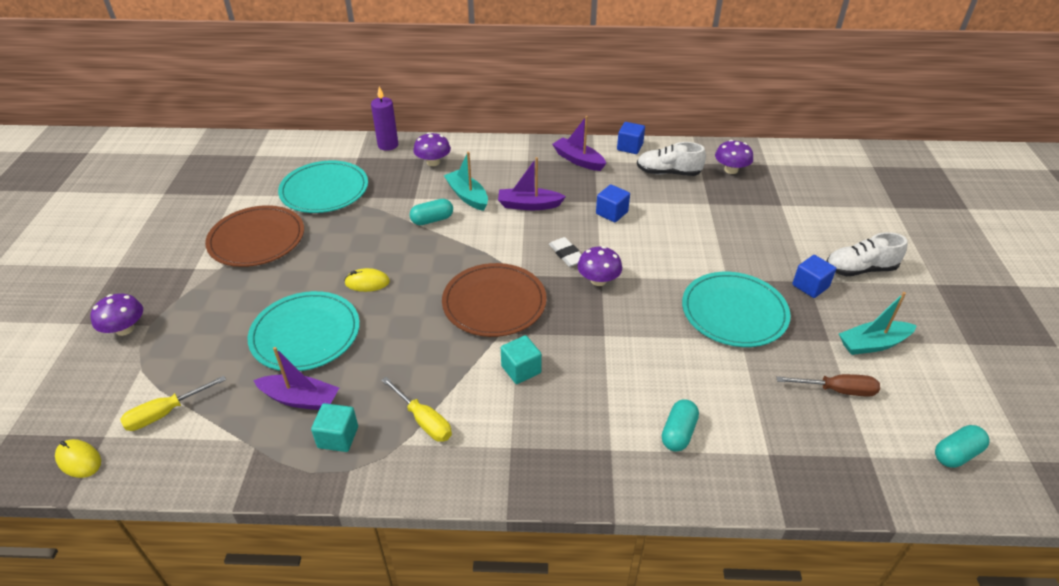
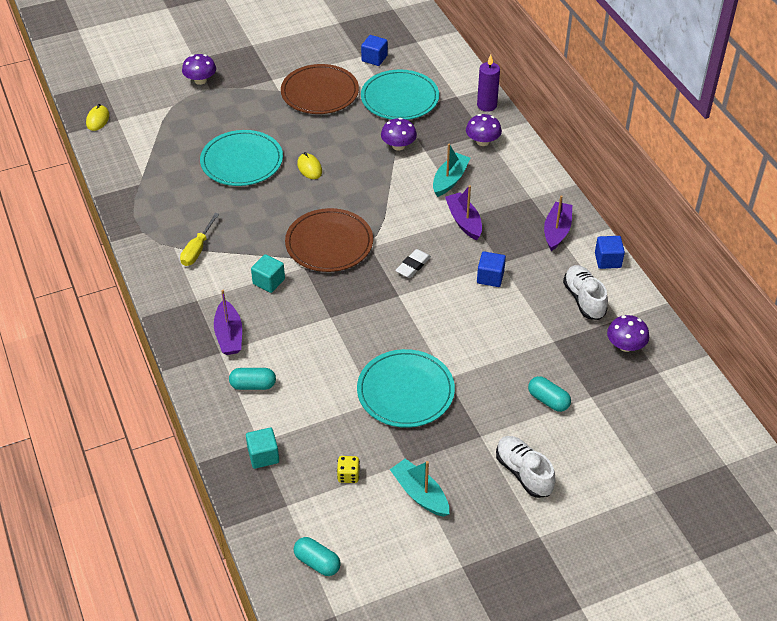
camera: 65 degrees right, 5 degrees up
(165, 413) = (145, 134): yellow screwdriver -> none
(300, 399) = (185, 185): purple boat -> purple boat (229, 335)
(338, 437) = (164, 216): turquoise cube -> turquoise cube (263, 455)
(432, 220) = (404, 172): turquoise capsule -> turquoise capsule (548, 400)
(598, 280) = (393, 295): purple mushroom -> purple mushroom (398, 146)
(810, 286) = (474, 438): blue cube -> blue cube (374, 58)
(837, 390) = (348, 475): brown screwdriver -> yellow dice

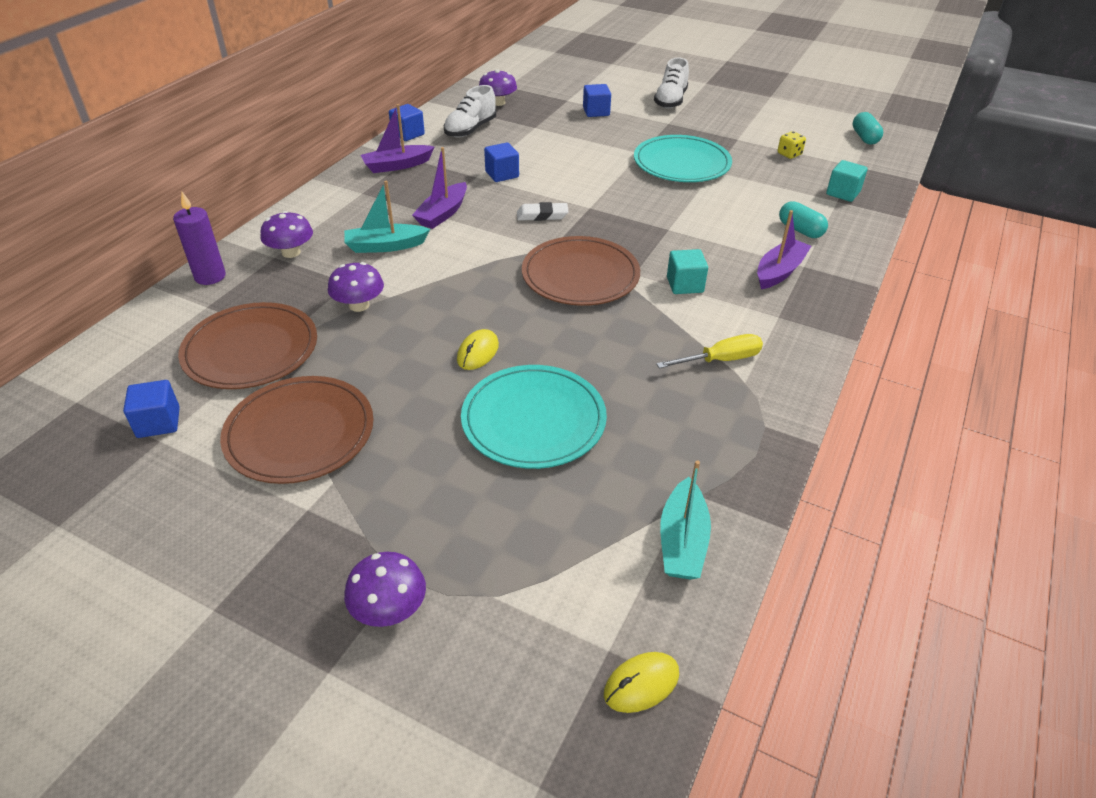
camera: 130 degrees left, 5 degrees down
(400, 98) = (251, 350): turquoise plate -> brown plate
(420, 494) = (751, 125): turquoise boat -> turquoise boat (682, 541)
(548, 400) = (596, 112): turquoise capsule -> blue cube

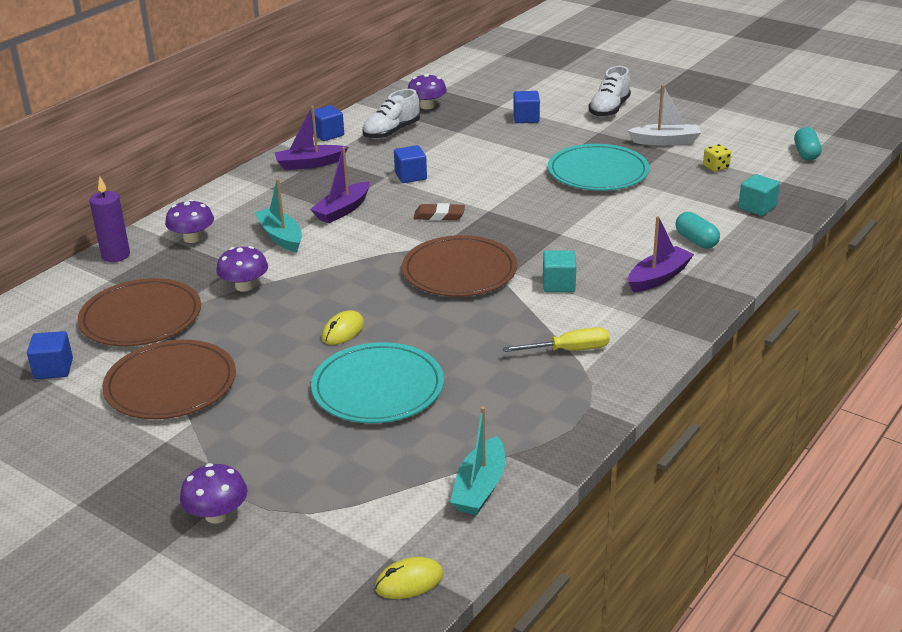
camera: 10 degrees right, 10 degrees down
(385, 246) = (280, 237): turquoise boat -> turquoise boat turned 60 degrees clockwise
(542, 215) = (439, 216): white eraser -> brown eraser
(733, 130) = (666, 141): none -> white boat

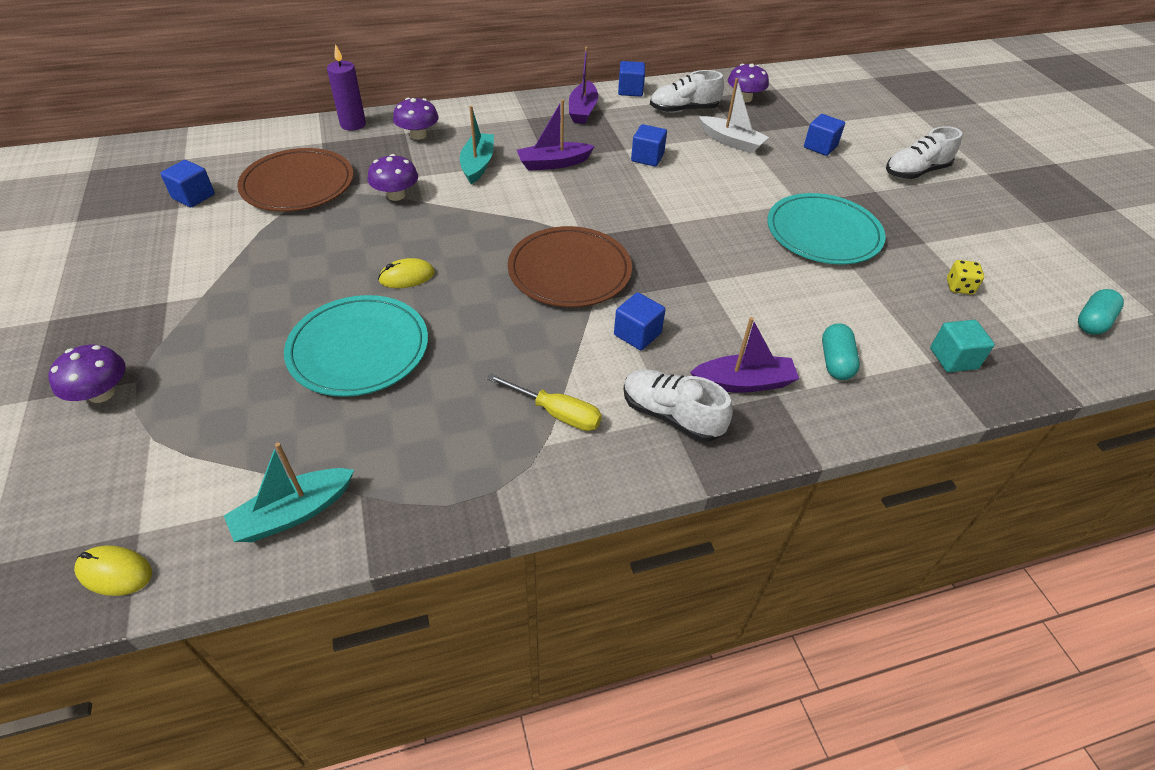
camera: 35 degrees right, 15 degrees up
(170, 384) = (236, 253): brown plate -> none
(309, 164) = (582, 110): purple boat -> purple boat turned 105 degrees counterclockwise
(439, 216) = (622, 207): brown eraser -> none
(558, 284) = (637, 334): turquoise cube -> blue cube
(639, 315) = (671, 415): none -> white shoe
(666, 141) = (936, 232): white boat -> white boat (731, 142)

